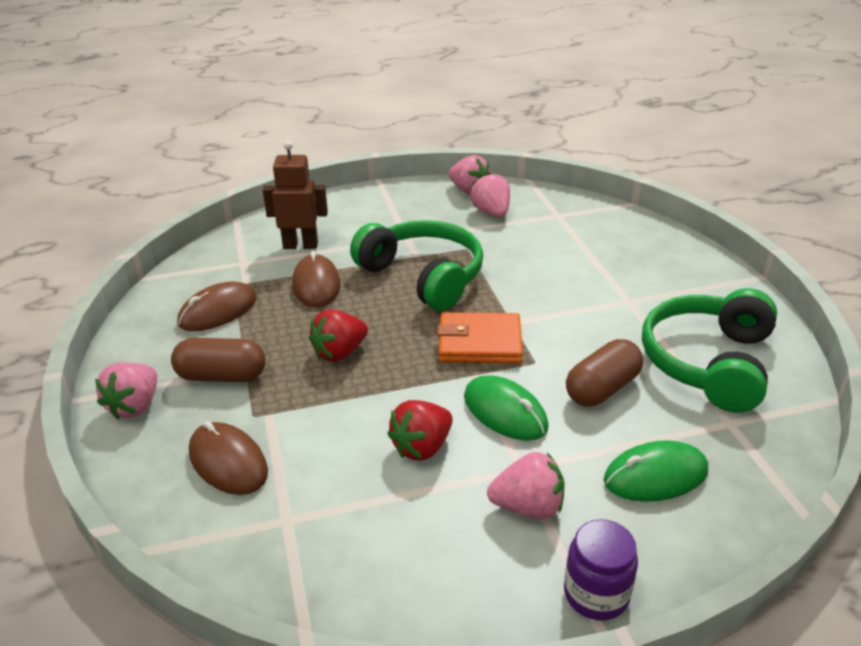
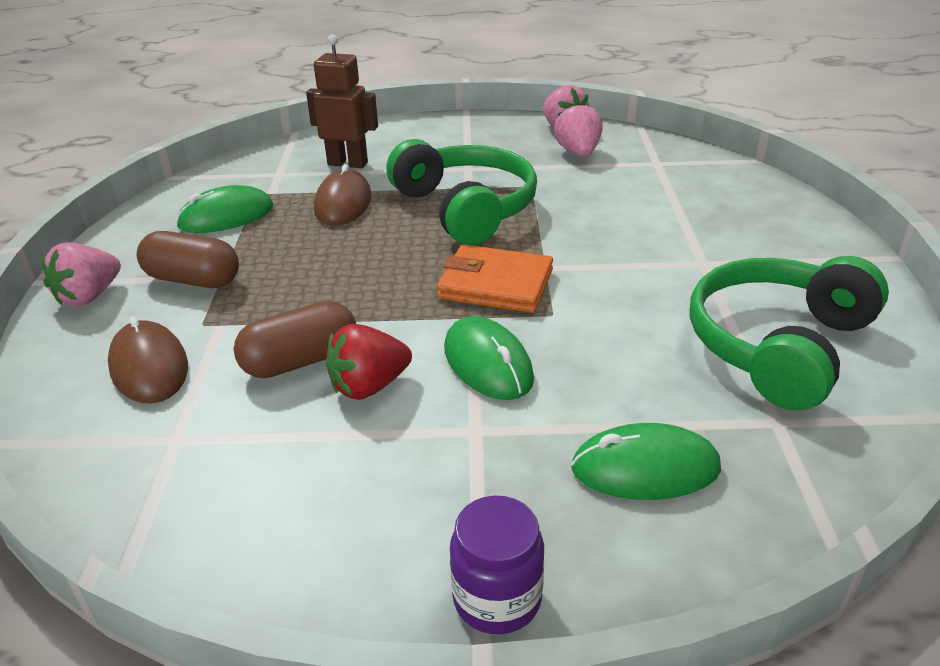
camera: 15 degrees right, 0 degrees up
(218, 311) = (226, 216): brown mouse -> green mouse
(339, 353) = (330, 273): red strawberry -> none
(528, 506) = (462, 475): pink strawberry -> none
(602, 389) = (622, 355): brown capsule -> brown capsule (300, 361)

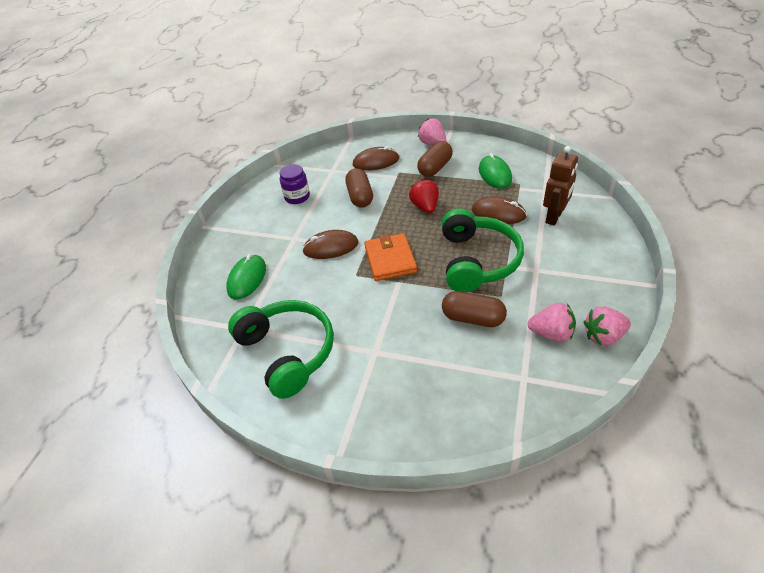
camera: 110 degrees right, 10 degrees up
(369, 386) = (334, 213): red strawberry -> red strawberry (425, 207)
(466, 208) = (477, 260): green headphones -> green headphones turned 75 degrees counterclockwise
(488, 363) = (331, 247): green mouse -> brown mouse
(495, 284) = (390, 259): orange wallet -> orange wallet turned 45 degrees counterclockwise
(497, 598) = (223, 232): purple jar -> purple jar (297, 197)
(586, 199) = (473, 318): none -> brown capsule

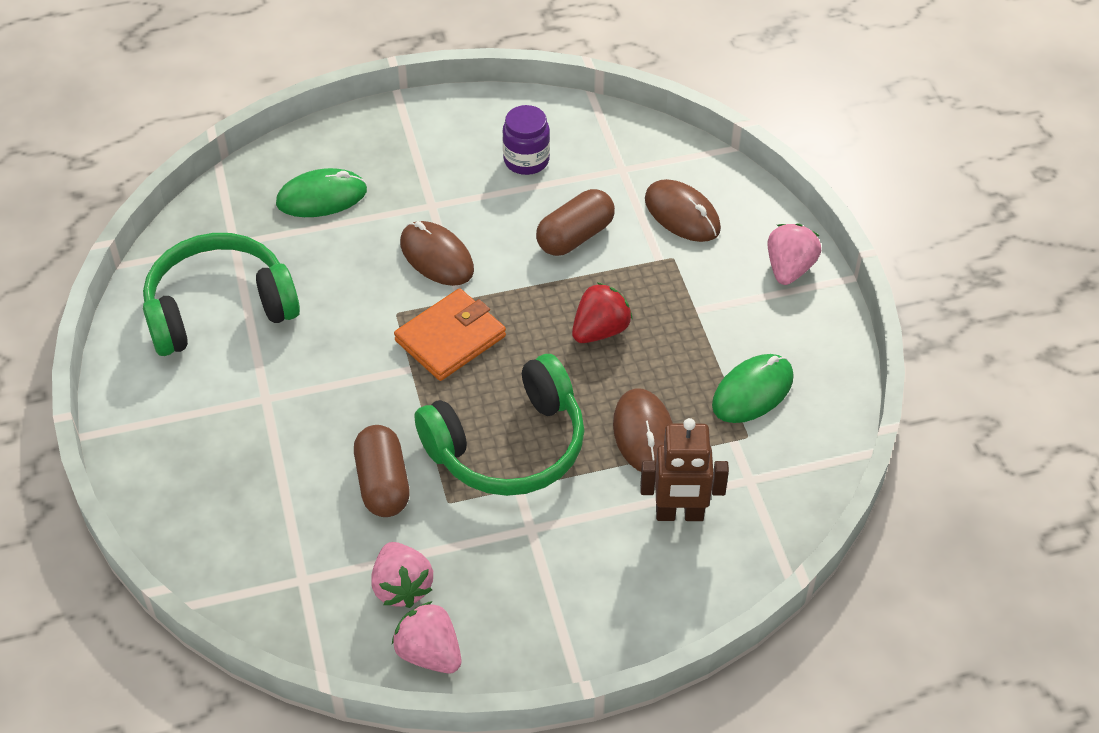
camera: 55 degrees right, 5 degrees up
(288, 352) = (219, 308): green headphones -> green headphones turned 135 degrees counterclockwise
(435, 168) = (717, 301): brown capsule -> none

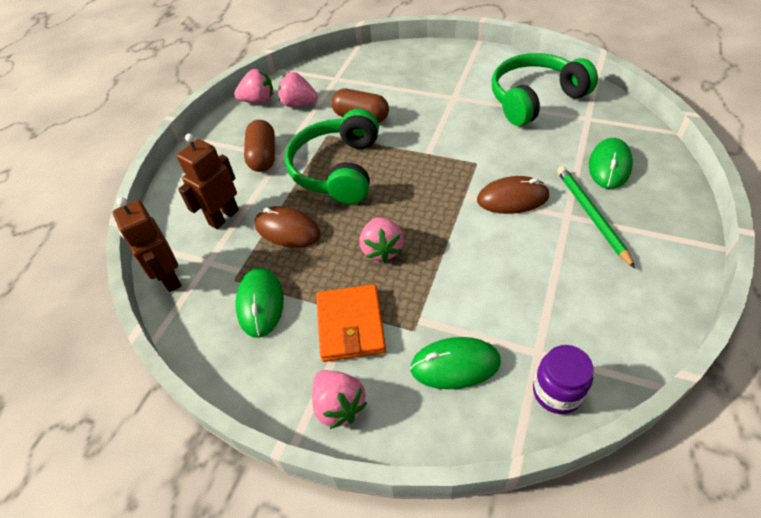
camera: 130 degrees right, 0 degrees up
(219, 308) = (534, 99): green headphones -> green headphones turned 135 degrees counterclockwise
(418, 187) = (591, 215): none -> green pencil
(450, 338) = (436, 177): orange wallet -> orange wallet (351, 325)
(526, 160) = (587, 291): purple jar -> purple jar (557, 392)
(575, 236) = (480, 280): brown capsule -> brown capsule (263, 156)
(600, 330) = (382, 249): red strawberry -> pink strawberry
(682, 214) = (455, 365): brown mouse -> green mouse
(801, 499) = (169, 278): none -> brown robot

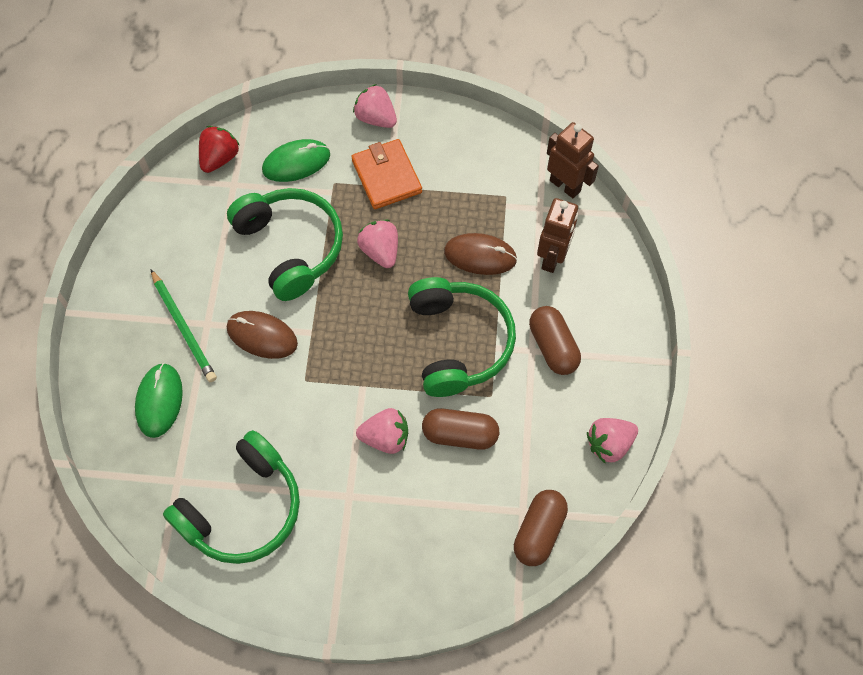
camera: 160 degrees right, 15 degrees up
(260, 303) = (470, 179): green mouse -> none
(298, 104) = (551, 446): pink strawberry -> pink strawberry (385, 437)
(330, 69) = (539, 531): none -> brown capsule
(475, 269) = (291, 247): none -> green headphones
(512, 198) = (262, 336): brown mouse -> brown mouse turned 45 degrees clockwise
(557, 392) = (219, 158): purple jar -> red strawberry

